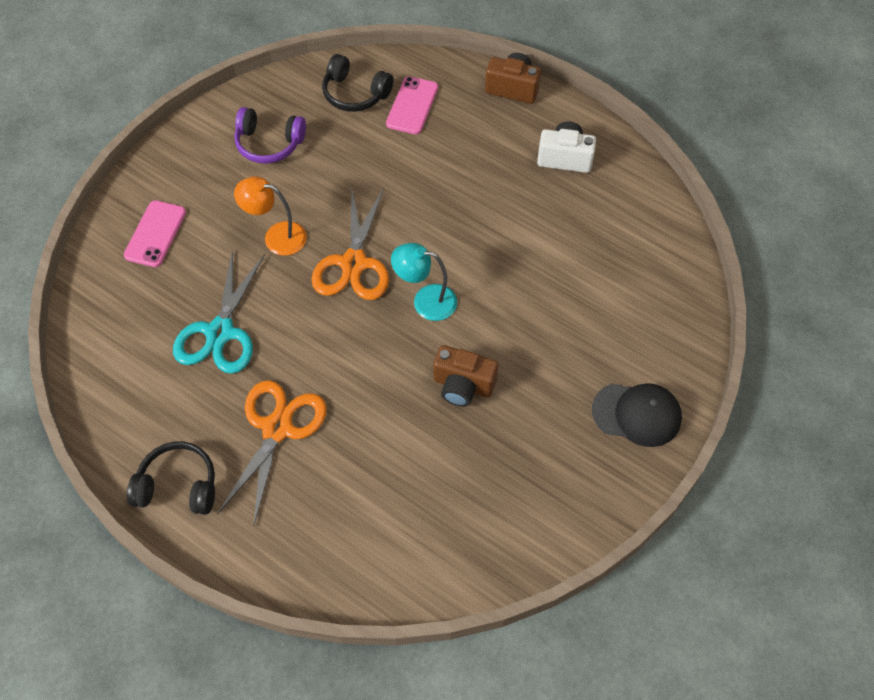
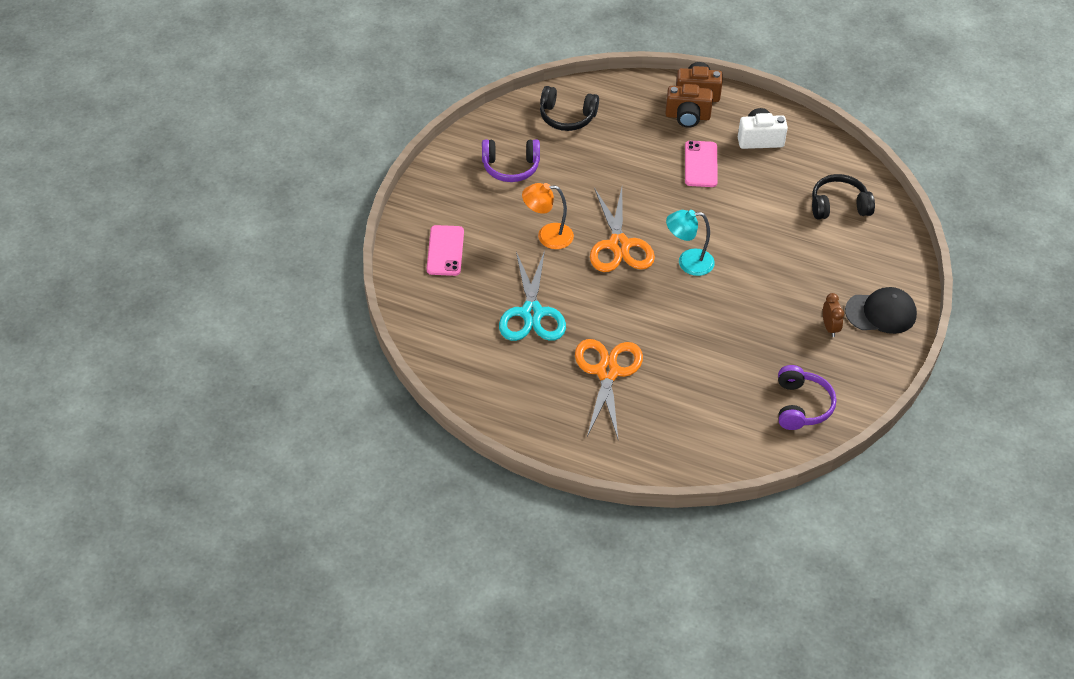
camera: 15 degrees left, 10 degrees down
(178, 486) = (546, 425): black headphones -> black headphones (839, 206)
(412, 106) = (619, 119): pink phone -> pink phone (700, 164)
(463, 385) = (741, 317): brown camera -> brown camera (687, 116)
(495, 525) = (801, 406): none -> purple headphones
(566, 422) = (830, 327): none -> brown clock

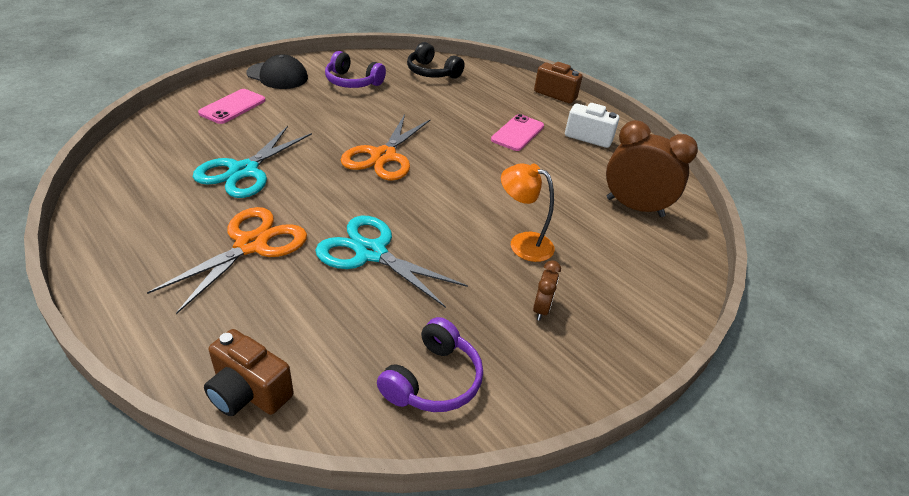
camera: 25 degrees right, 10 degrees down
(547, 236) = (328, 128): orange lamp -> orange lamp (522, 243)
(687, 116) = (534, 103): brown camera -> brown camera (248, 392)
(688, 262) = (435, 192): turquoise lamp -> none
(691, 338) = (371, 253): none -> turquoise scissors
(839, 206) = (634, 207): black headphones -> brown clock
(881, 313) = (618, 320): black cap -> black cap (277, 76)

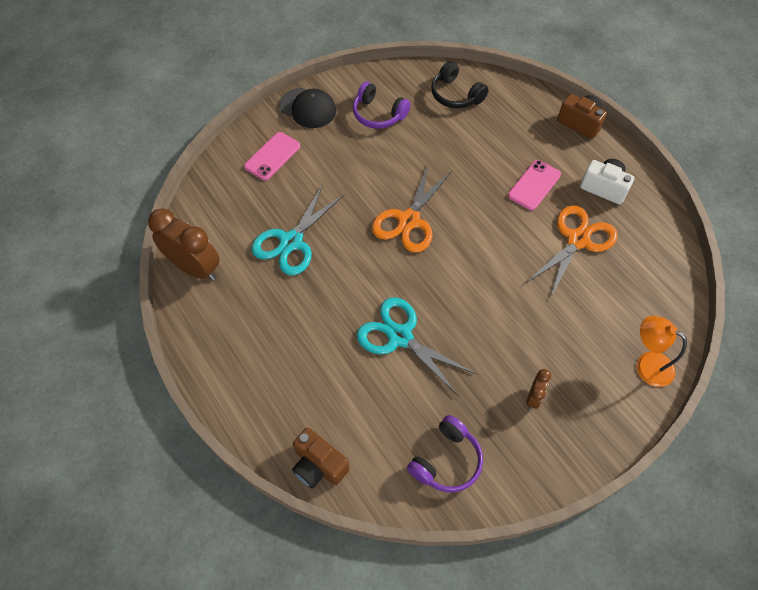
camera: 10 degrees right, 20 degrees up
(251, 245) = (306, 327): orange scissors -> orange scissors (578, 240)
(522, 243) = (525, 327): orange lamp -> orange lamp (647, 364)
(634, 207) = (632, 283): brown clock -> brown clock (195, 268)

